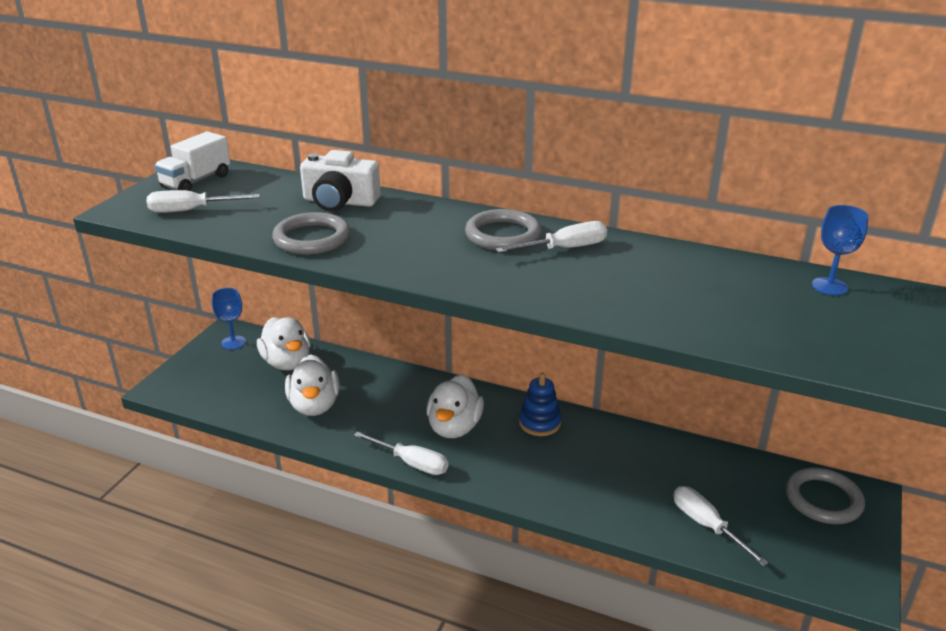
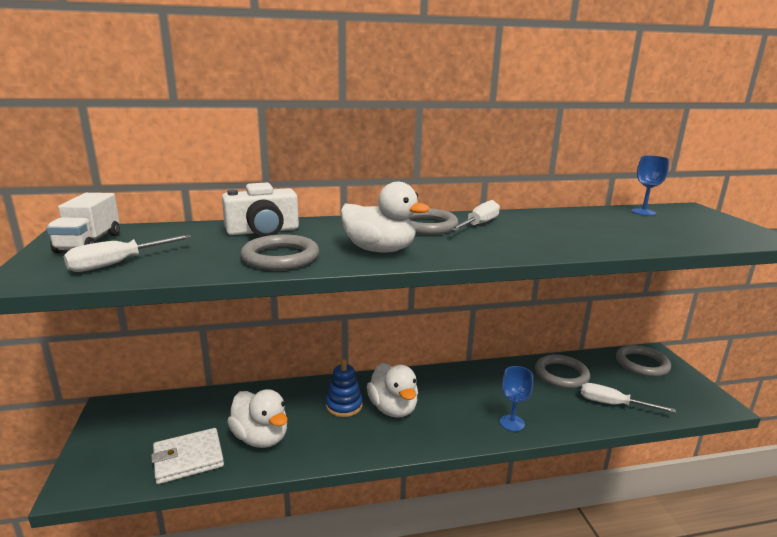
camera: 35 degrees left, 10 degrees down
(233, 342) = (125, 415): blue goblet -> blue goblet (512, 423)
(247, 399) = (188, 458): none -> white wallet
(287, 363) = (199, 413): white duck -> white duck (379, 250)
(411, 463) = (391, 448): white screwdriver -> none
(539, 423) = (446, 382): blue stacking toy -> blue stacking toy (344, 406)
(688, 468) = (561, 374): none -> grey ring

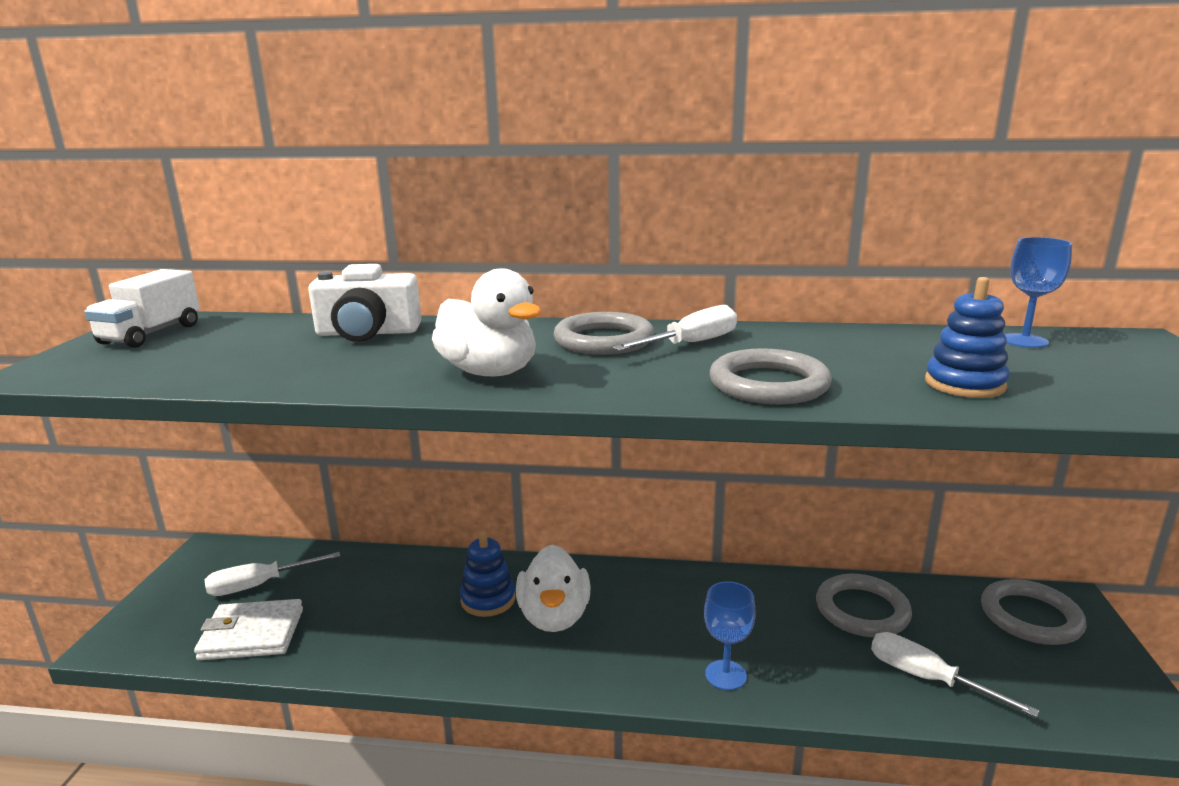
camera: 20 degrees right, 0 degrees up
(118, 263) = (149, 363): white screwdriver -> white screwdriver (259, 585)
(261, 438) = (353, 624): white duck -> none
(280, 257) = (344, 371): grey ring -> grey ring (768, 384)
(641, 236) = (964, 384): none -> blue stacking toy

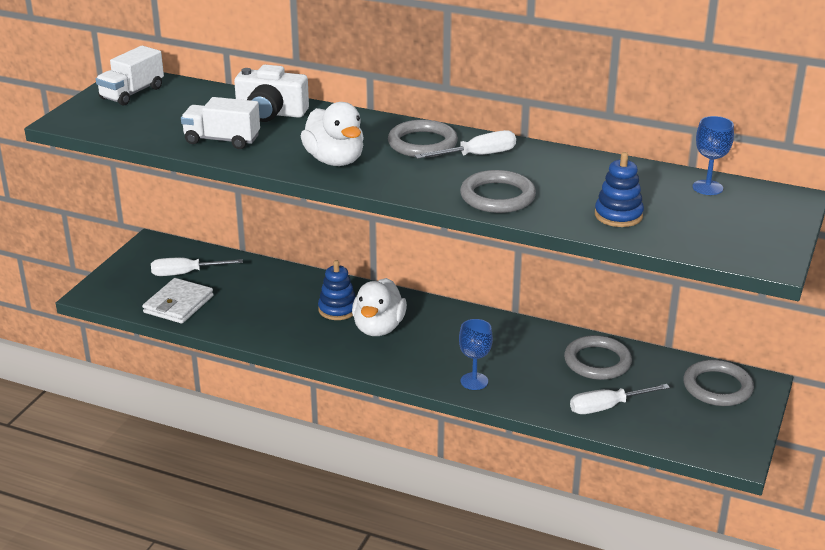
camera: 15 degrees right, 10 degrees up
(252, 634) = (178, 304): white wallet -> white wallet turned 75 degrees counterclockwise
(300, 368) = (222, 140): none -> white truck
(927, 678) = (607, 407): white screwdriver -> white screwdriver turned 75 degrees counterclockwise

